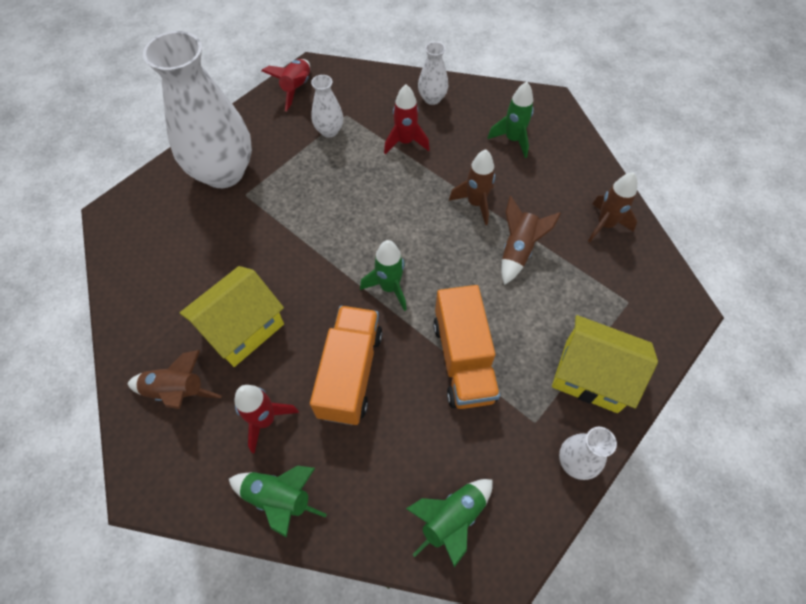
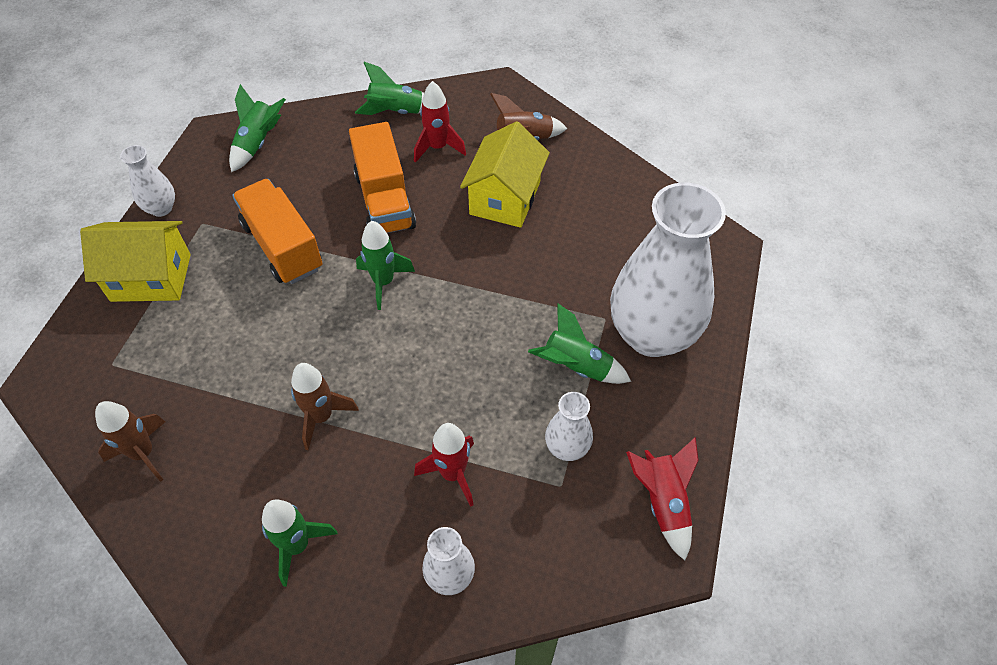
camera: 155 degrees right, 5 degrees down
(289, 171) = (576, 367): none -> green rocket
(518, 250) = (251, 376): brown rocket -> none

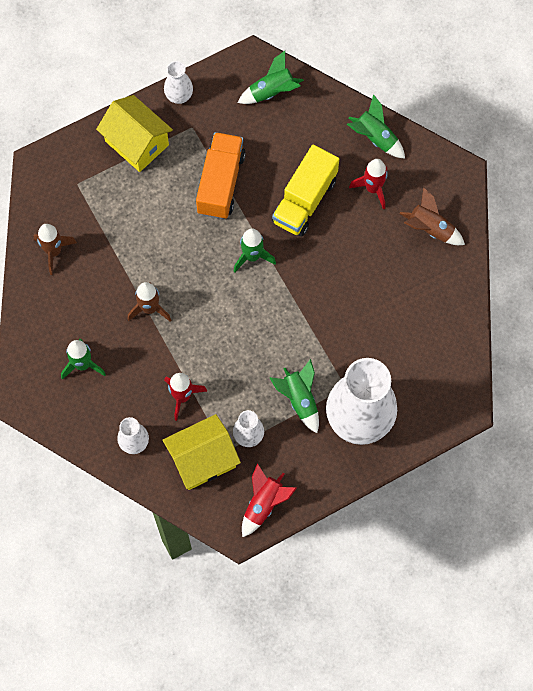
camera: 45 degrees right, 15 degrees up
(384, 200) = (304, 201): orange truck -> yellow truck
(505, 198) = (374, 261): yellow house -> yellow house (202, 459)

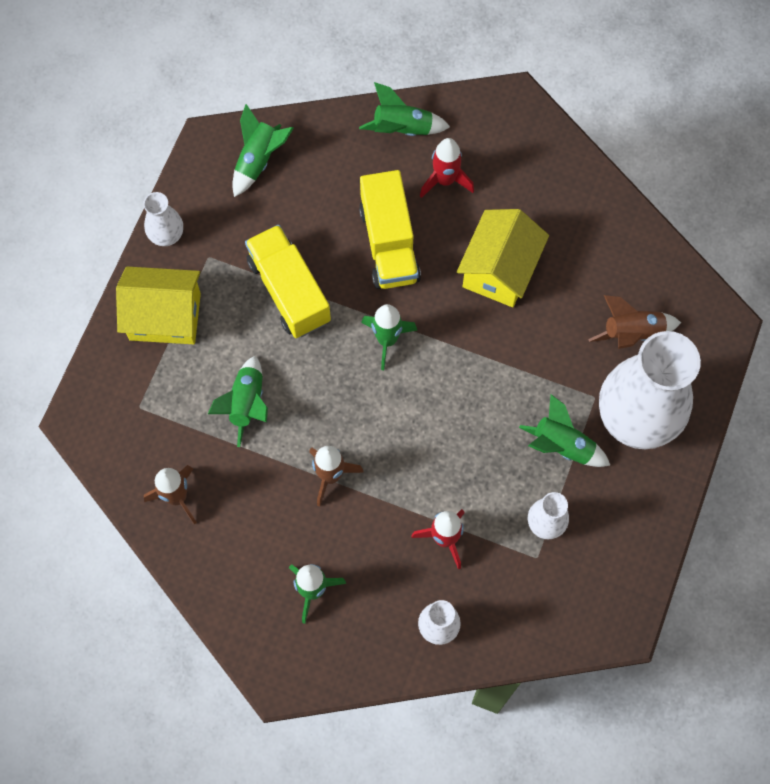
camera: 40 degrees left, 0 degrees up
(139, 230) = (246, 404): none -> green rocket
(202, 459) = (522, 585): yellow house -> yellow house (499, 269)
(221, 183) = (289, 291): orange truck -> yellow truck
(264, 504) = (622, 579): red rocket -> none
(430, 229) = (535, 177): brown rocket -> brown rocket (632, 333)

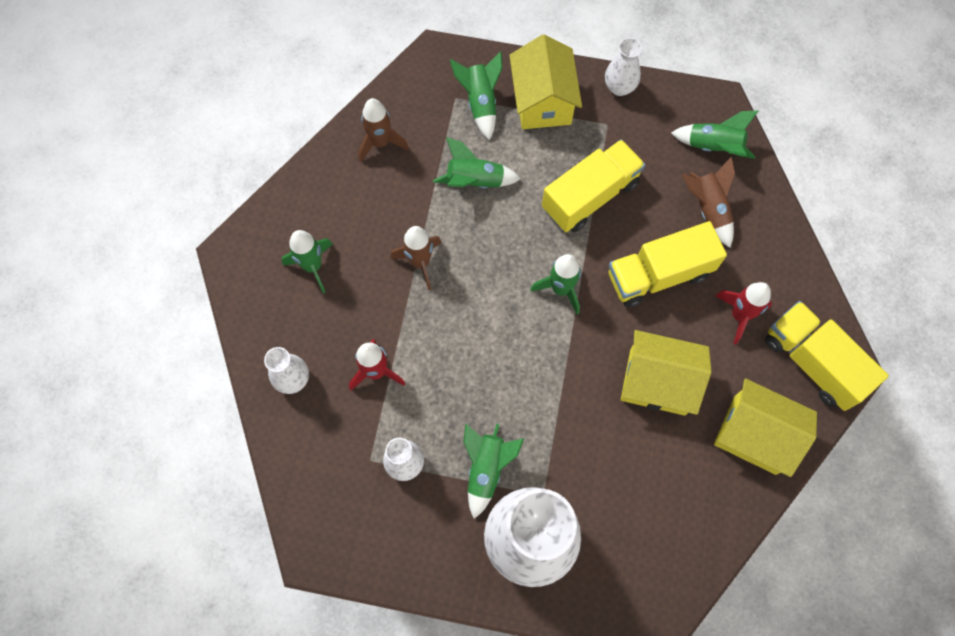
camera: 80 degrees right, 0 degrees up
(402, 129) = (783, 267): green rocket -> green rocket (480, 102)
(503, 128) = (812, 362): none -> yellow truck
(565, 196) = (754, 435): none -> yellow house
(632, 333) = (620, 524): brown rocket -> brown rocket (708, 209)

